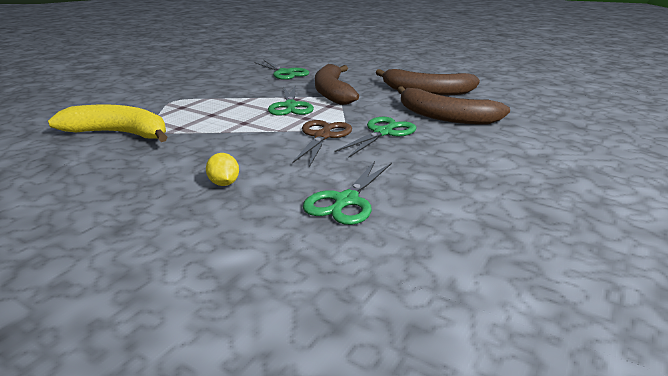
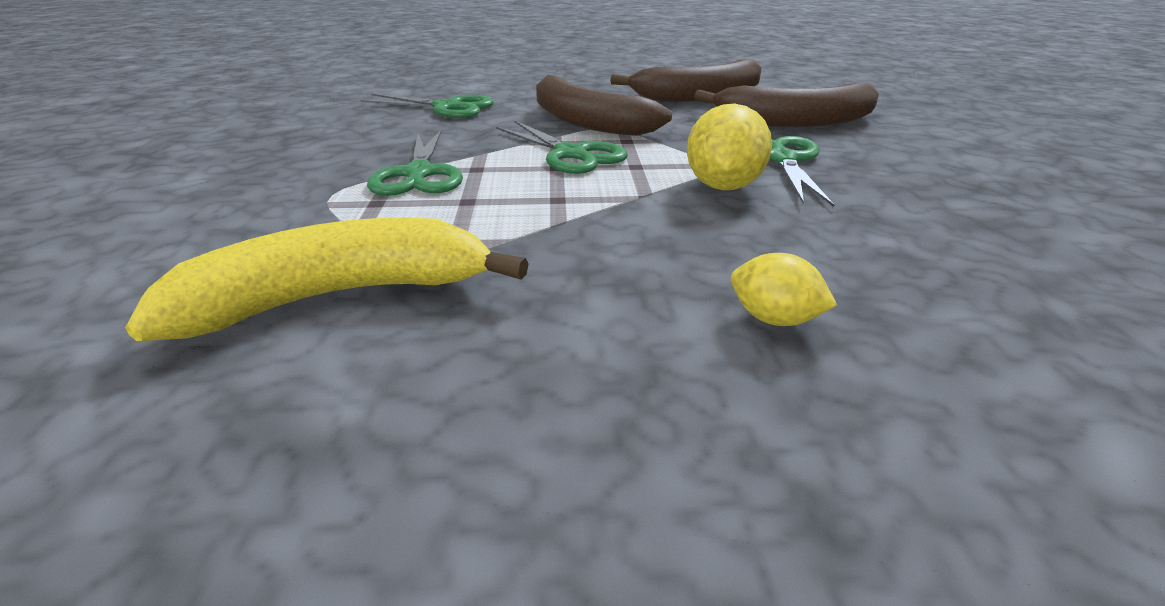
camera: 35 degrees left, 5 degrees up
(323, 136) = (723, 186): brown scissors -> yellow lemon
(346, 201) = (985, 273): green scissors -> green scissors (419, 174)

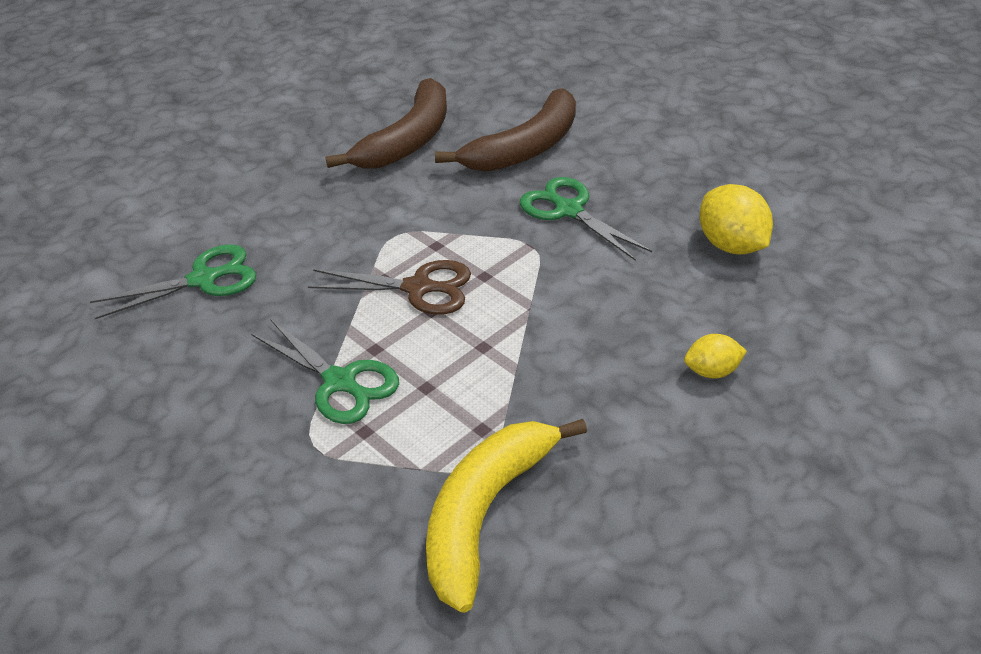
camera: 40 degrees left, 10 degrees up
(570, 154) = (418, 288): green scissors -> brown scissors
(586, 121) = (366, 234): brown banana -> none
(723, 186) = (567, 267): yellow lemon -> yellow lemon (731, 245)

